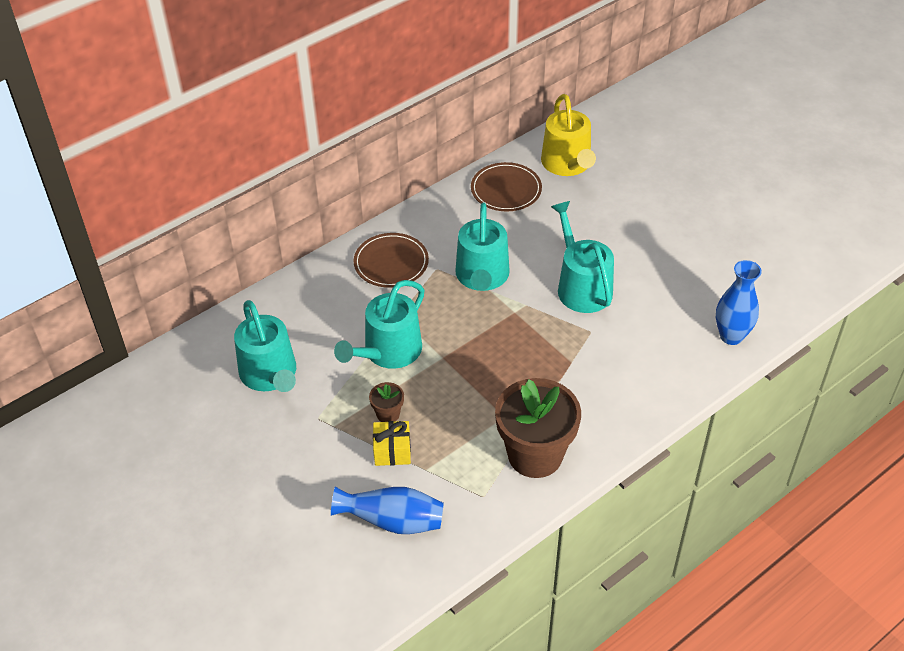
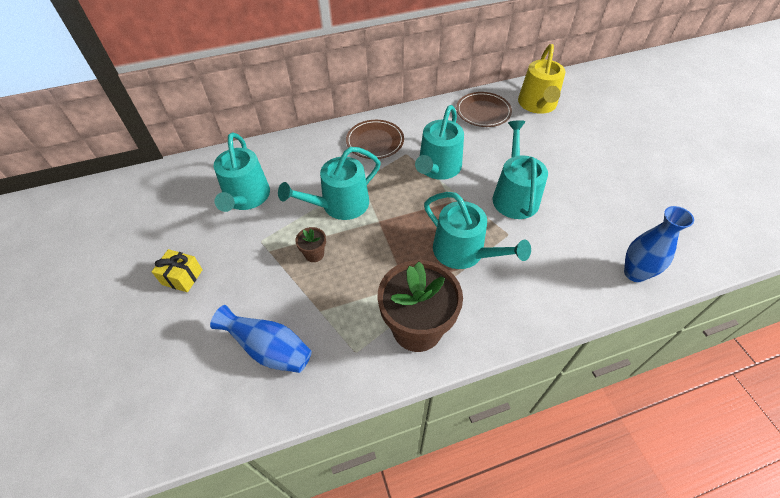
camera: 20 degrees right, 5 degrees up
(392, 451) = (301, 286): yellow gift -> yellow gift (182, 277)
(551, 364) = (464, 252): none -> turquoise watering can

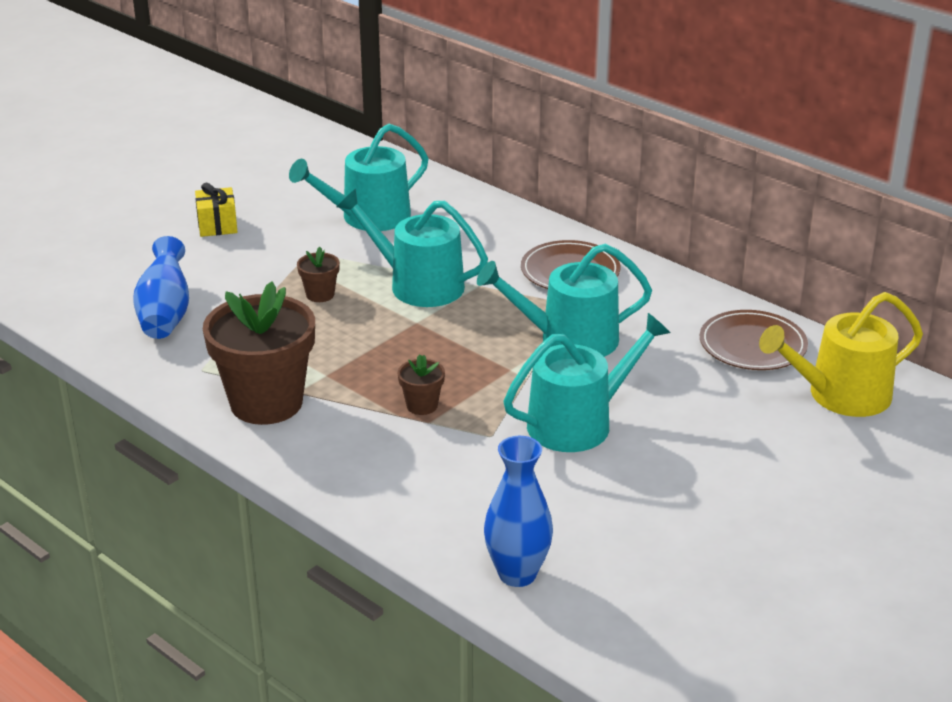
camera: 60 degrees right, 20 degrees down
(464, 252) = (422, 405): turquoise watering can -> brown flower pot

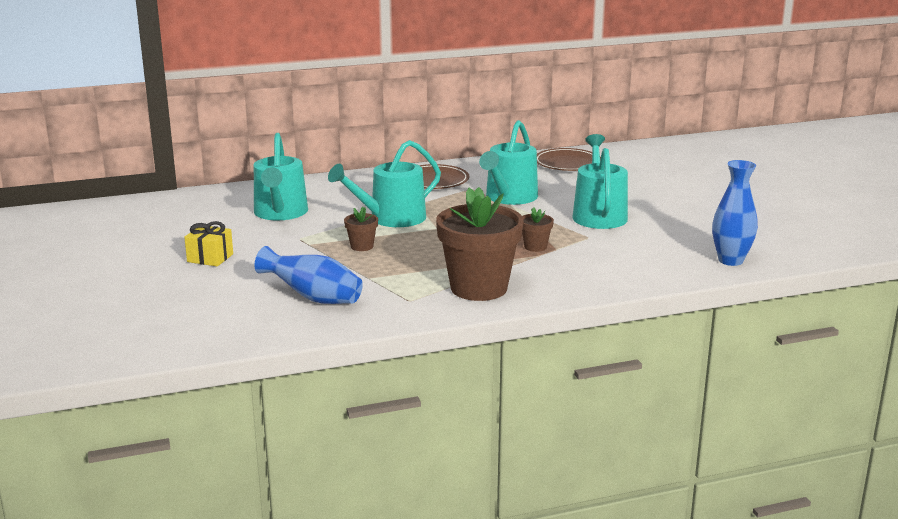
camera: 60 degrees left, 10 degrees down
(840, 395) = (635, 159): yellow watering can -> none

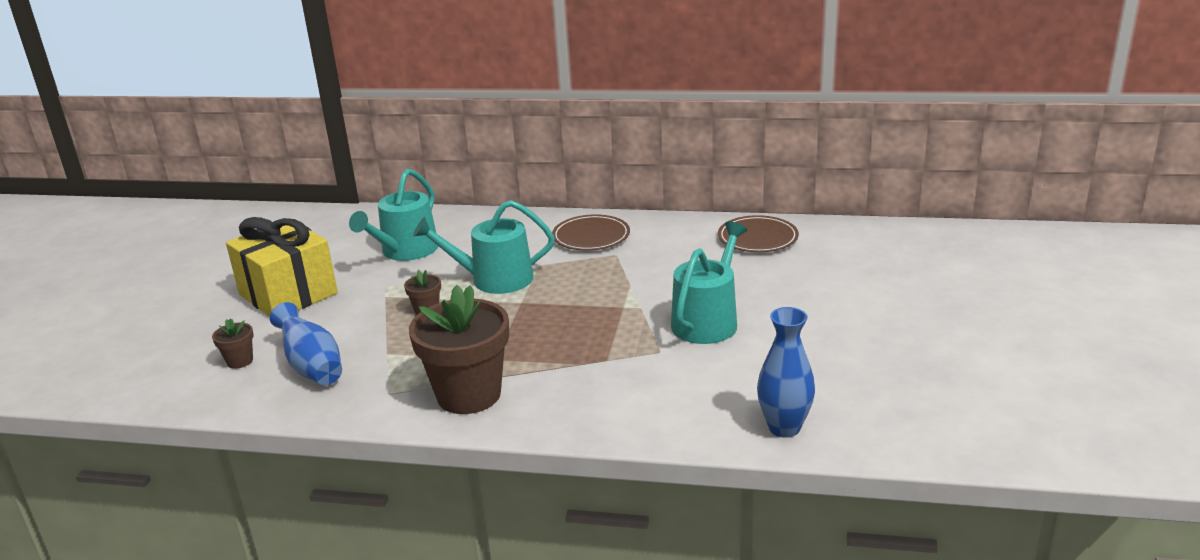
camera: 30 degrees right, 5 degrees up
(210, 258) = (288, 294): yellow gift -> yellow gift, size x2.17
(509, 197) = (640, 275): turquoise watering can -> none
(535, 247) = (588, 351): brown flower pot -> brown flower pot (240, 361)

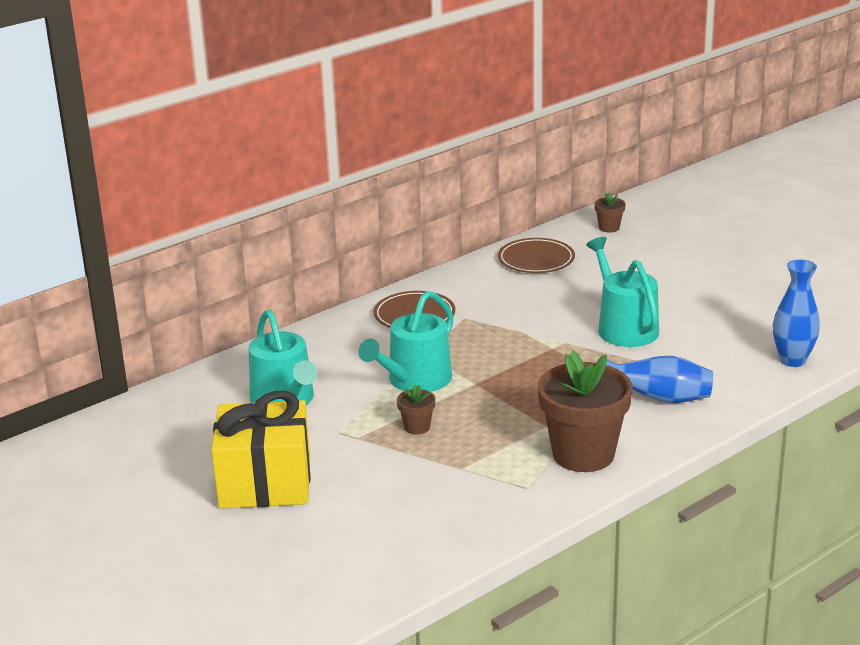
camera: 50 degrees left, 0 degrees up
(240, 361) = (357, 543): brown flower pot -> brown flower pot (609, 228)
(312, 366) = (427, 509): blue vase -> blue vase (658, 399)

